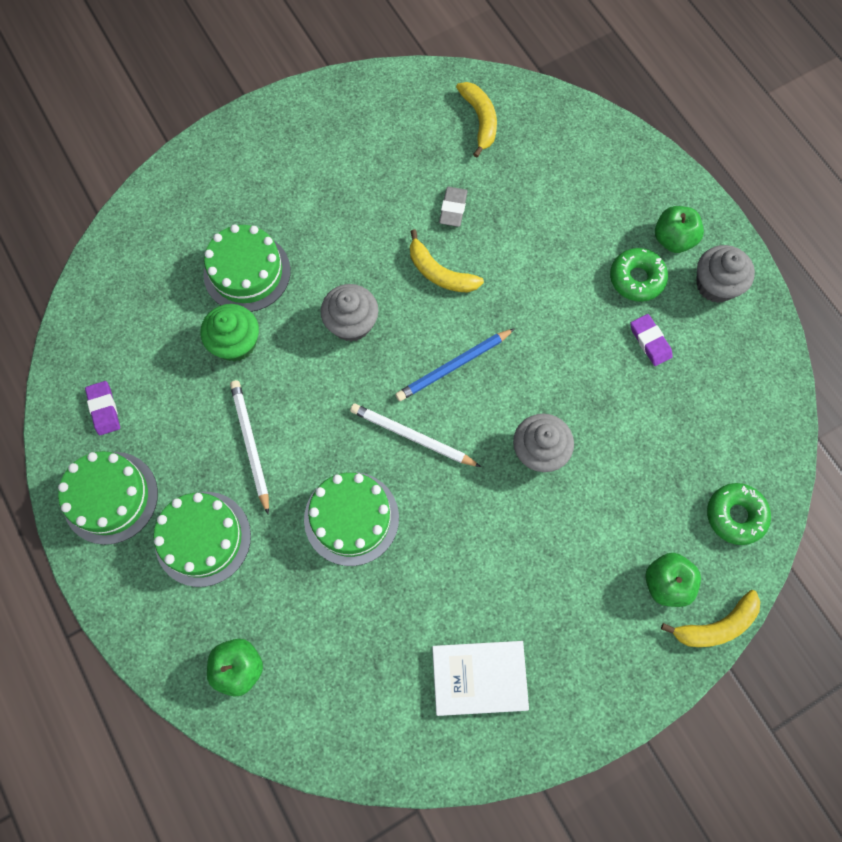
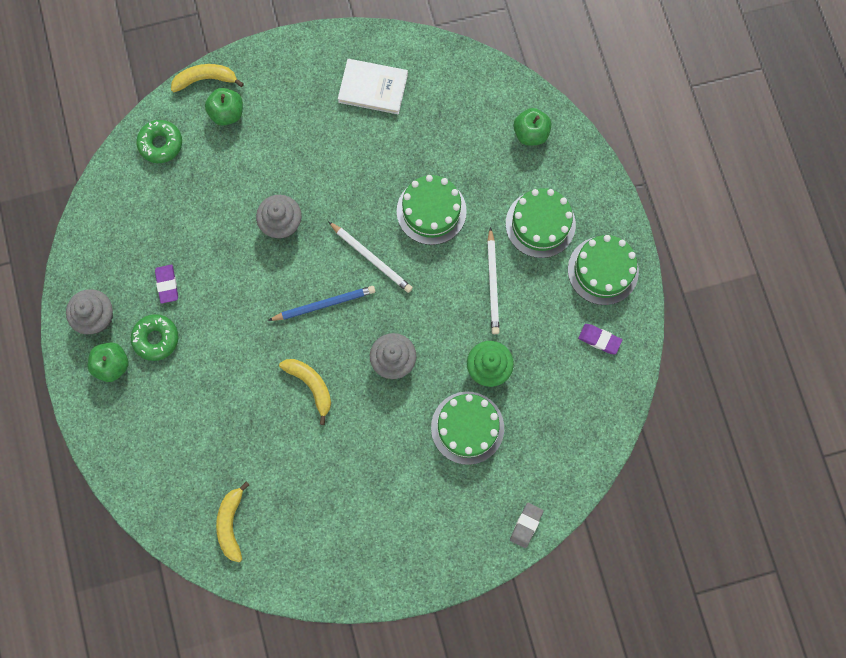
camera: 165 degrees left, 5 degrees up
(104, 409) = (599, 339): purple eraser -> purple eraser turned 60 degrees counterclockwise
(453, 208) = (282, 441): grey eraser -> grey eraser (526, 525)

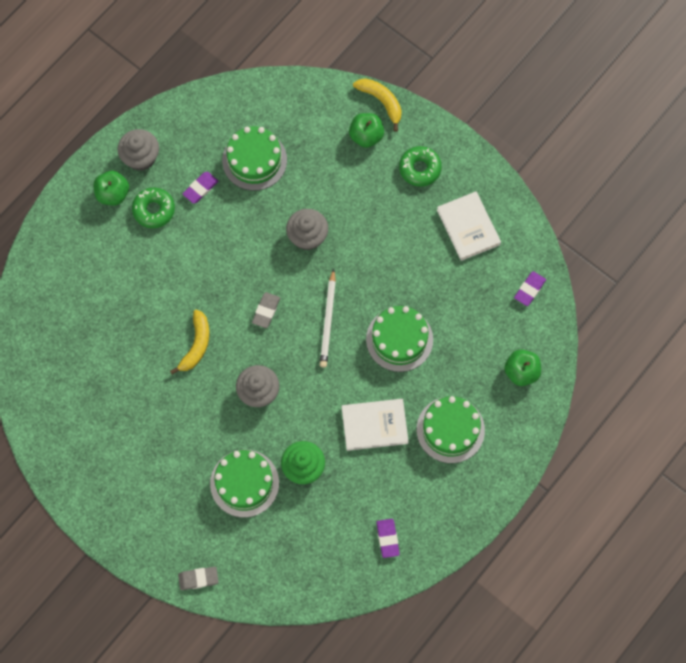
camera: 55 degrees right, 5 degrees down
(161, 144) = (306, 107): green donut -> green donut (420, 169)
(231, 524) = (52, 360): yellow banana -> none
(324, 304) = (266, 311): blue pencil -> grey eraser
(464, 78) = (529, 289): none -> purple eraser
(492, 283) = (374, 425): white pencil -> white book
(603, 270) = (447, 504): green cake -> green cake (254, 160)

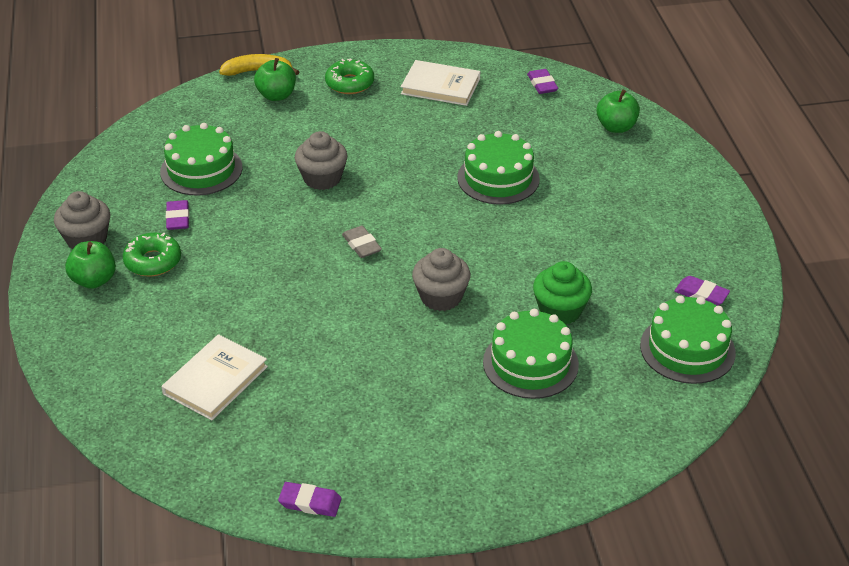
camera: 50 degrees left, 30 degrees down
(51, 449) = (310, 502): none -> purple eraser
(196, 345) = (335, 313): yellow banana -> none
(198, 579) = (606, 464): grey eraser -> none
(328, 320) = (423, 211): white pencil -> none
(374, 425) = (568, 239): white book -> white book (215, 380)
(450, 429) = (627, 195): green cake -> green cake (687, 349)

